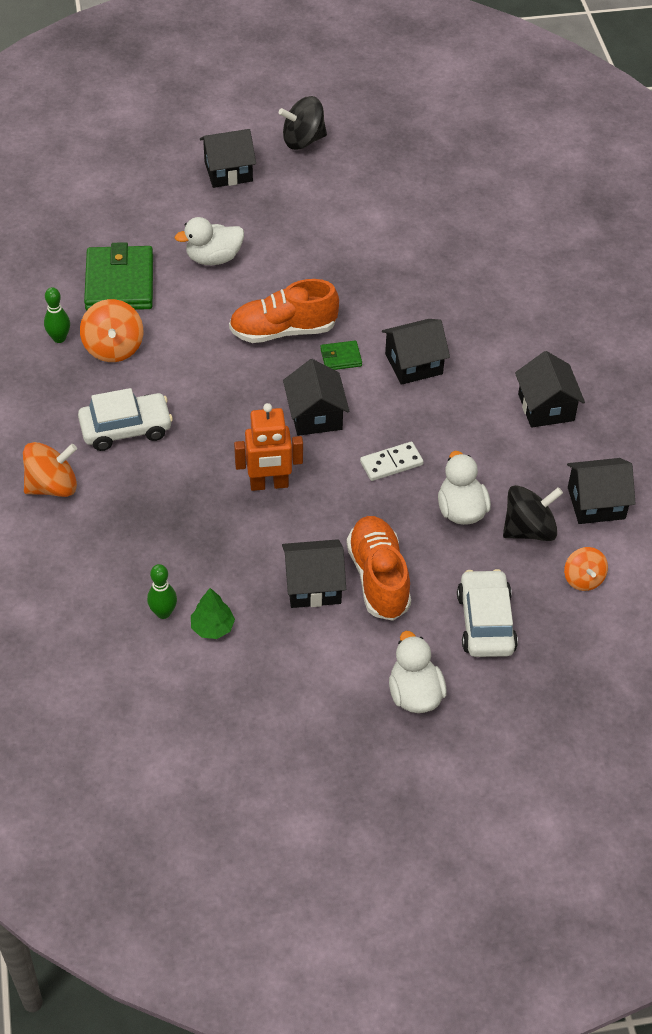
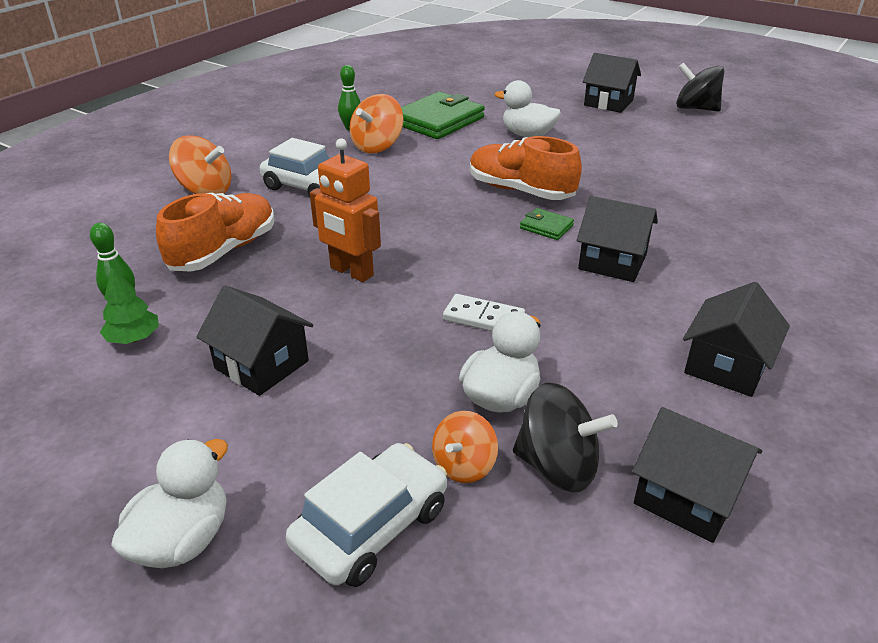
camera: 45 degrees right, 15 degrees down
(315, 415) = (465, 250): black house -> none
(378, 578) = (328, 399): orange shoe -> orange shoe (224, 251)
(583, 579) = (563, 573): orange spinning top -> orange spinning top (464, 466)

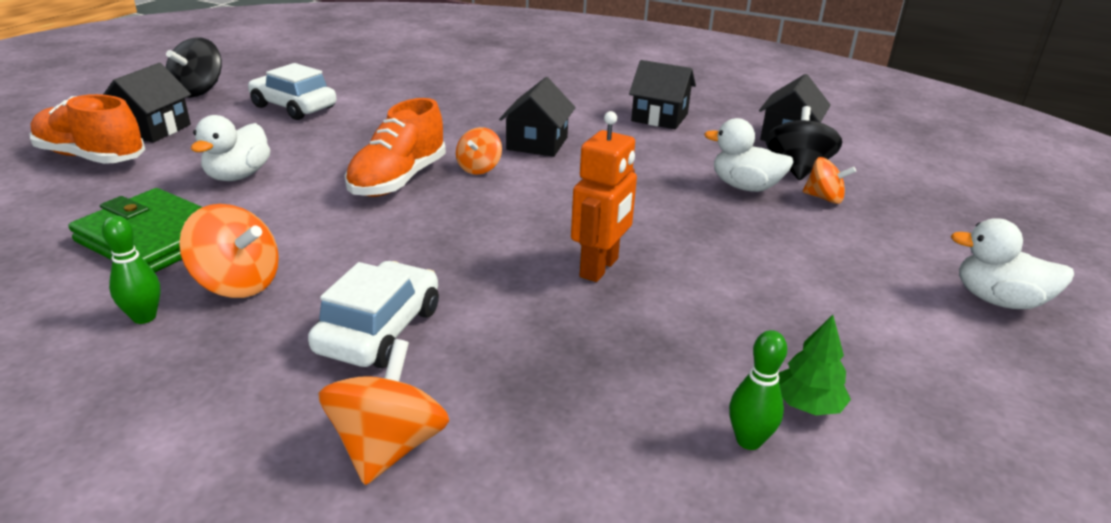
camera: 100 degrees left, 5 degrees down
(224, 251) = (583, 375): orange shoe -> orange shoe (92, 157)
(261, 364) = (786, 300): black house -> none
(371, 527) = (906, 227): white car -> white car (294, 107)
(483, 318) = (648, 195): white domino -> none
(546, 227) = (479, 168): green wallet -> orange spinning top

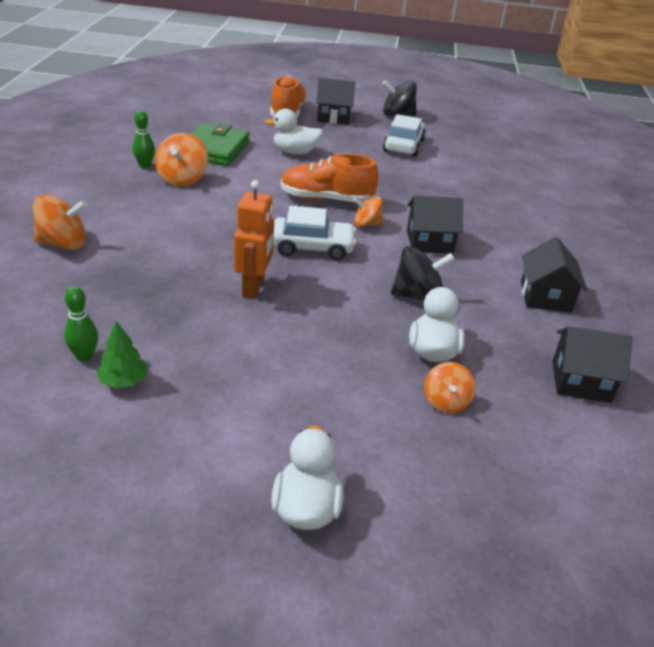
camera: 70 degrees right, 5 degrees up
(379, 330) = (155, 224): white car -> white car (312, 247)
(599, 268) = (254, 287): orange robot -> orange robot turned 90 degrees counterclockwise
(797, 169) = (500, 385): black spinning top -> black spinning top (418, 296)

